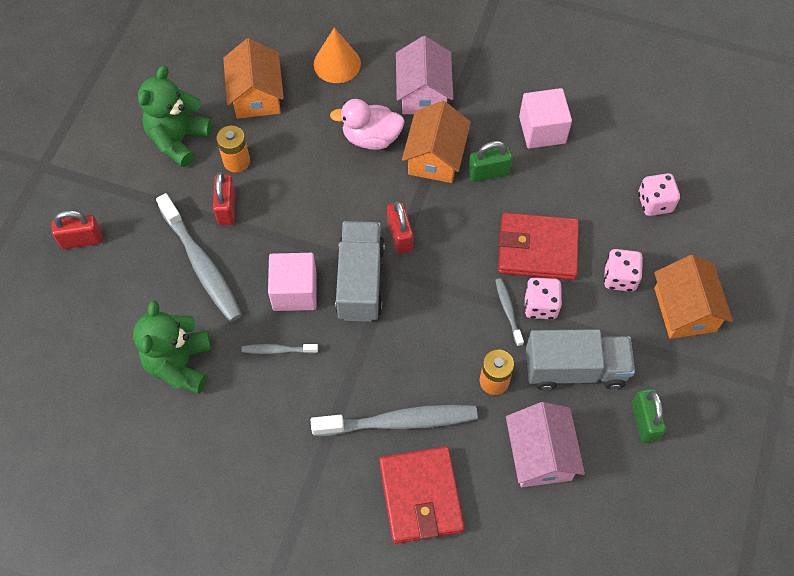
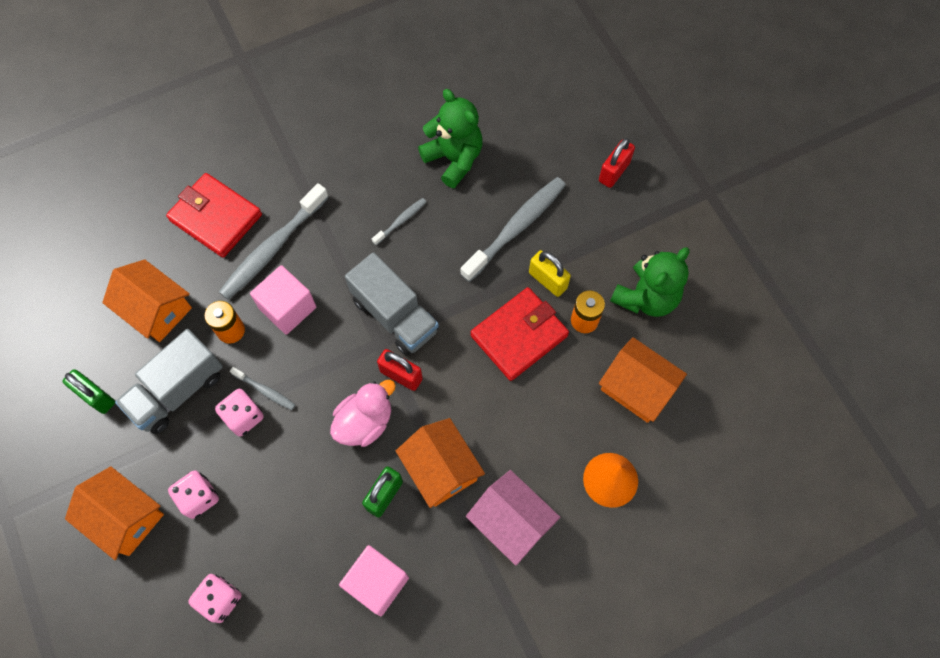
camera: 135 degrees right, 5 degrees up
(178, 139) = (646, 297): green teddy bear -> green teddy bear turned 60 degrees clockwise
(201, 264) = (516, 228): grey toothbrush -> grey toothbrush turned 120 degrees clockwise
(226, 208) = (548, 280): red padlock -> yellow padlock
(294, 291) = (433, 267): pink cube -> pink cube (288, 308)
(371, 138) = (508, 437): pink duck -> pink duck (365, 422)
(537, 249) = (285, 462): red wallet -> red wallet (519, 335)
(540, 454) = (156, 309): pink house -> orange house

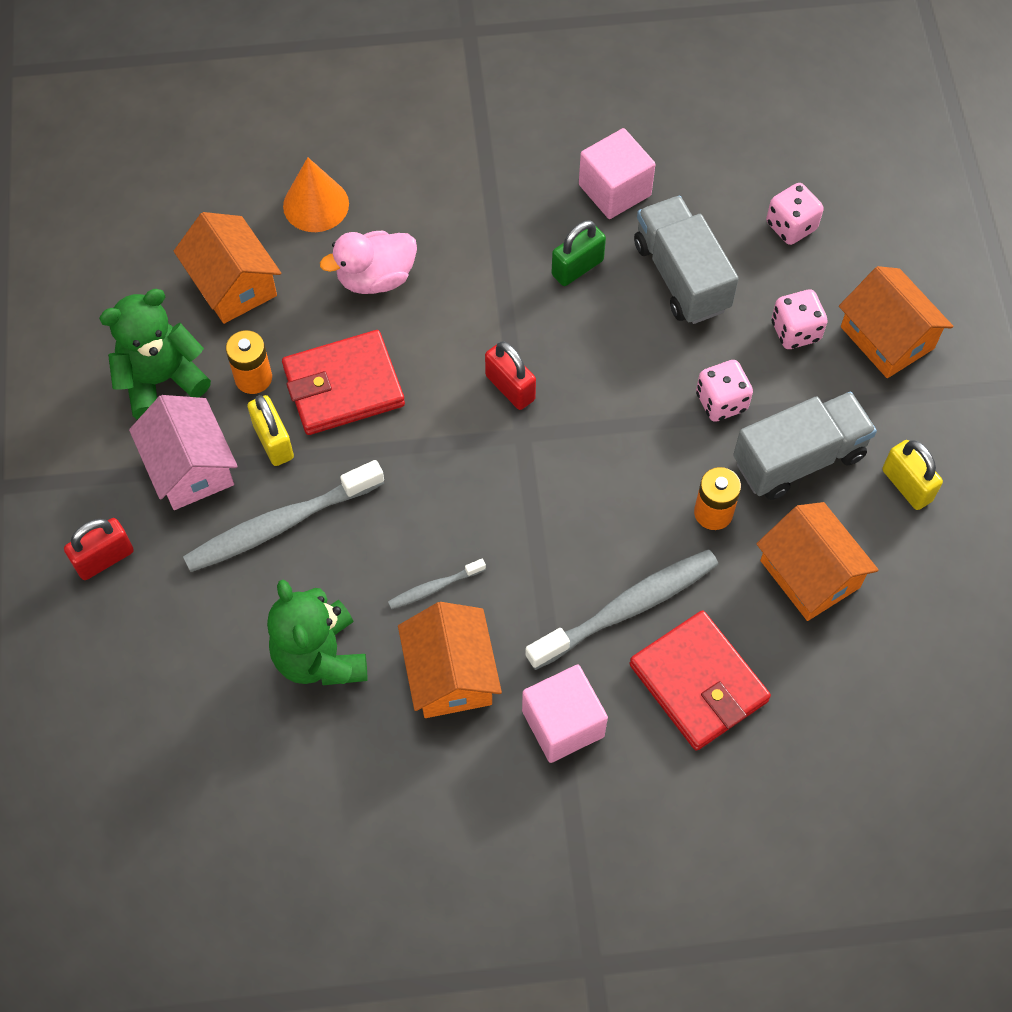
camera: 160 degrees left, 5 degrees down
(96, 396) = (906, 485): green padlock -> yellow padlock
(265, 391) = (686, 423): grey toothbrush -> none
(288, 308) = (629, 517): pink cube -> pink cube (563, 723)
(365, 422) = (573, 349): pink duck -> pink duck (376, 278)
(395, 315) = (491, 462): grey truck -> grey truck (681, 276)
(441, 468) = (502, 273): orange house -> orange house (450, 674)
(511, 521) = (445, 200): pink house -> pink house (190, 467)

